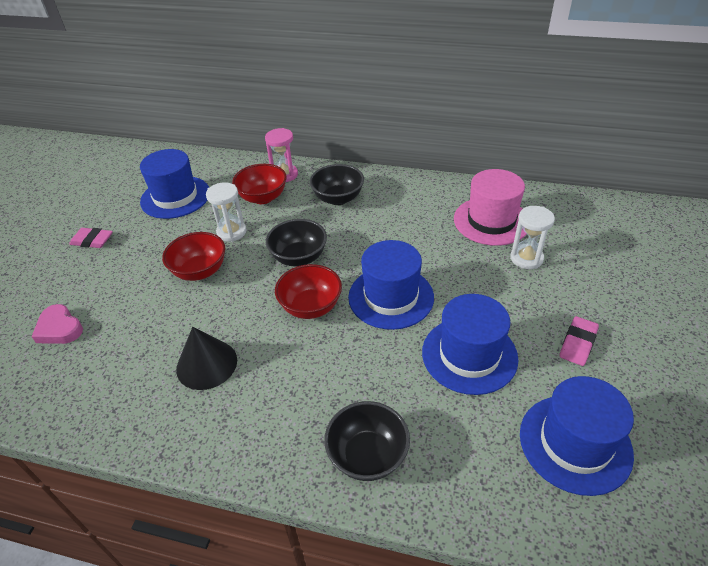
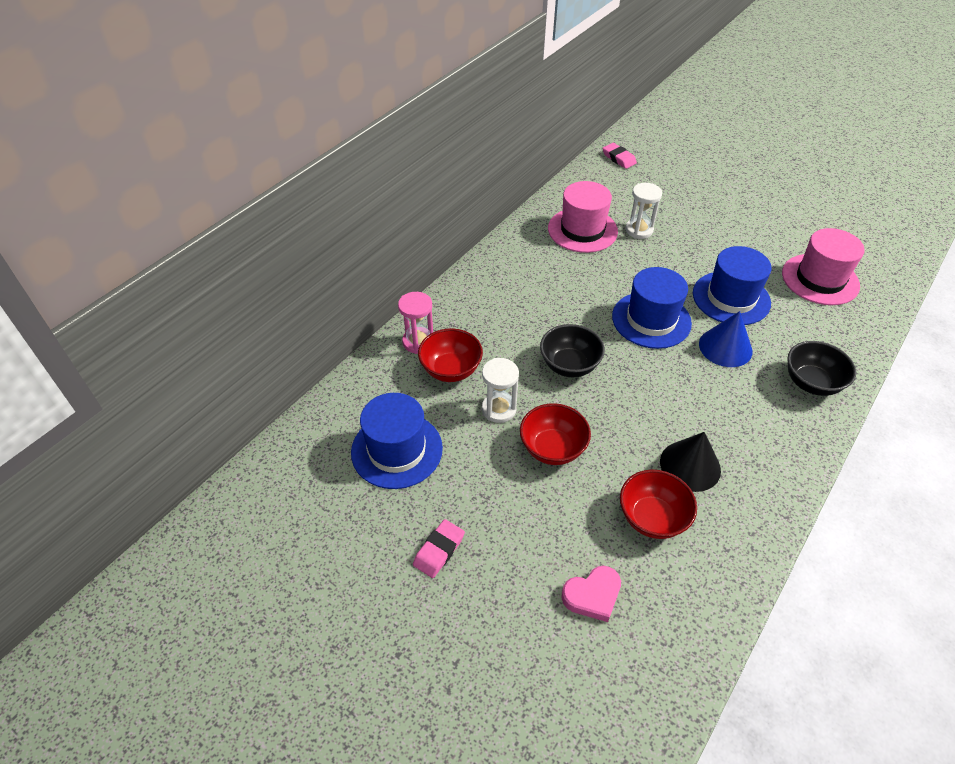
camera: 70 degrees left, 5 degrees up
(311, 307) = (642, 374): red bowl -> red bowl (652, 518)
(338, 198) = (490, 312): black bowl -> none
(384, 363) = (725, 347): none -> blue cone
(575, 443) = (820, 279): blue hat -> pink hat
(578, 343) = (737, 242): pink eraser -> pink eraser (619, 158)

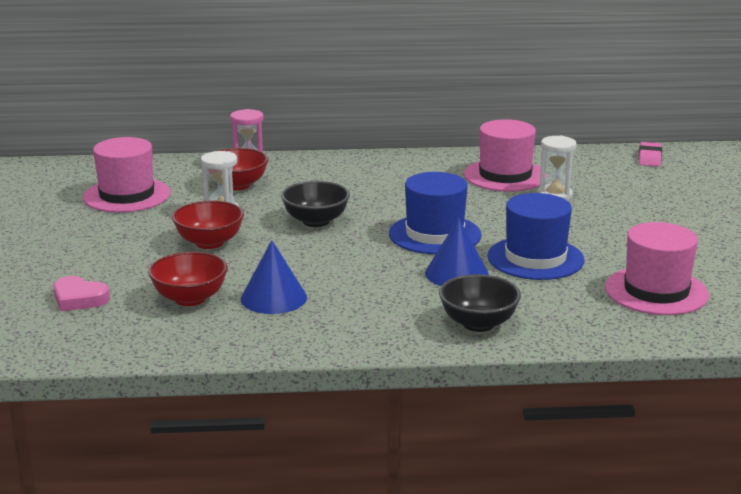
camera: 50 degrees right, 25 degrees down
(397, 450) = (126, 195): blue hat -> pink hat
(439, 550) = (52, 237): pink eraser -> none
(690, 465) = (273, 298): black cone -> blue cone

